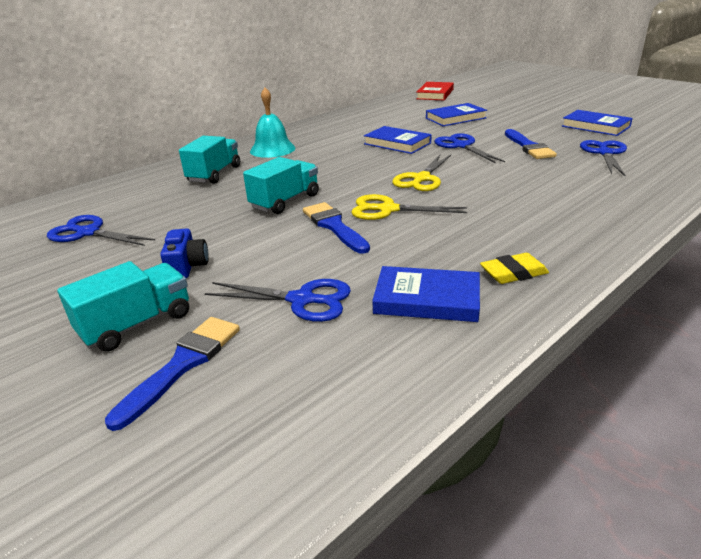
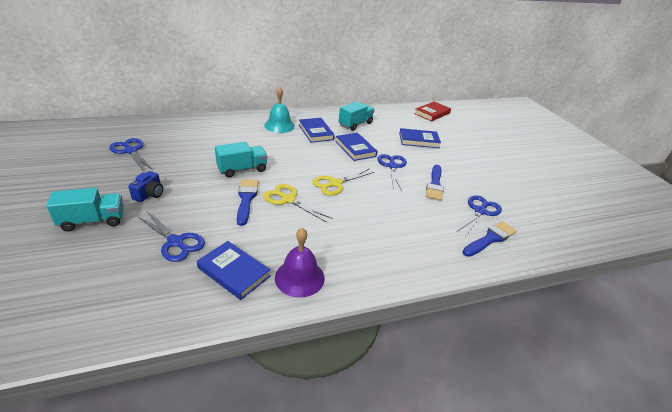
camera: 20 degrees right, 5 degrees up
(183, 364) = (87, 254): blue brush -> blue brush (490, 239)
(214, 174) = (229, 133): turquoise truck -> turquoise truck (355, 124)
(513, 273) = (299, 277): yellow eraser -> purple bell
(595, 126) = (506, 185): blue book -> blue book (316, 132)

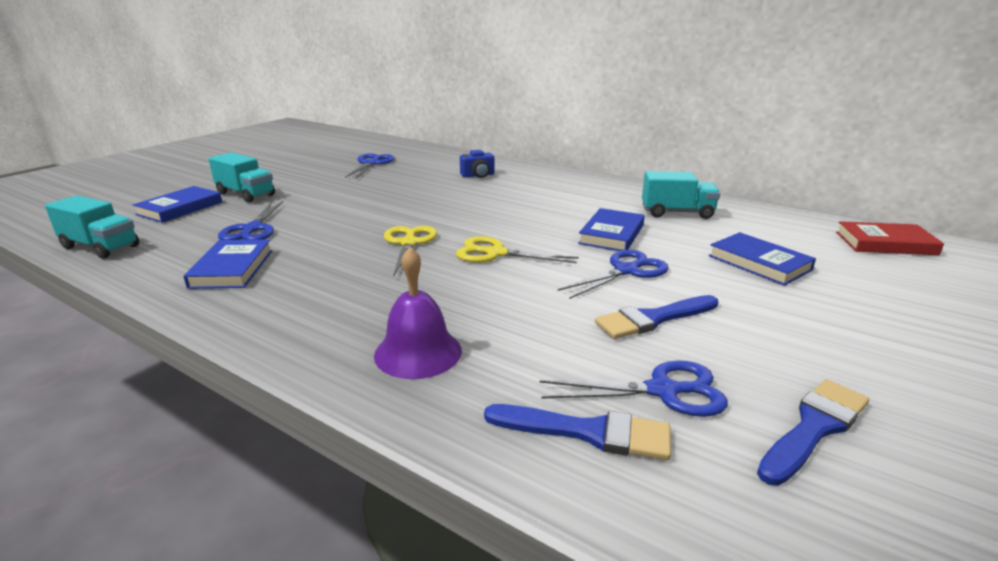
camera: 55 degrees right, 10 degrees down
(149, 194) = (314, 193): blue camera -> blue camera (478, 175)
(242, 169) = (427, 205): turquoise truck -> turquoise truck (100, 247)
(246, 199) = (373, 226): blue brush -> blue brush (814, 428)
(279, 125) = (558, 185): turquoise bell -> none
(299, 277) = (259, 303): purple bell -> purple bell (418, 352)
(316, 132) = (593, 203): blue book -> blue book (180, 208)

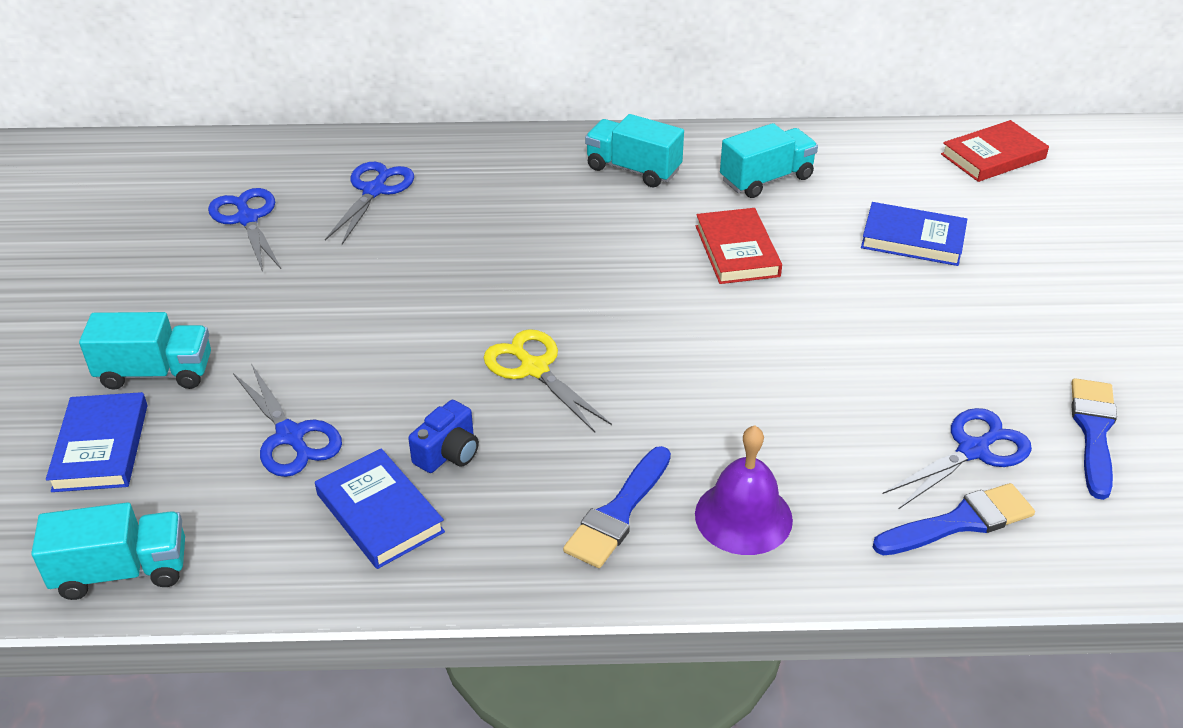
camera: 35 degrees left, 15 degrees up
(478, 175) = (447, 190): blue camera -> blue camera (448, 453)
(496, 253) = (652, 341): yellow scissors -> none
(593, 191) = (633, 169): none -> turquoise truck
(612, 234) = (737, 251): blue book -> red book
(626, 271) = (808, 308): blue scissors -> blue scissors (374, 191)
(653, 319) = (893, 368): blue brush -> blue brush (618, 513)

